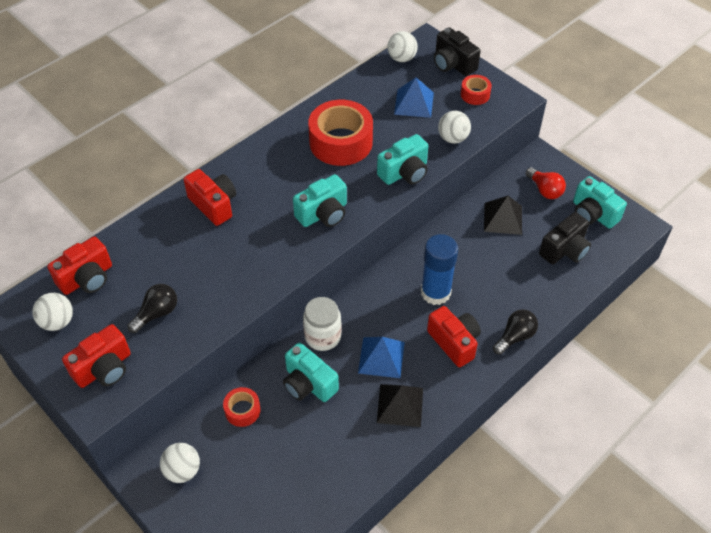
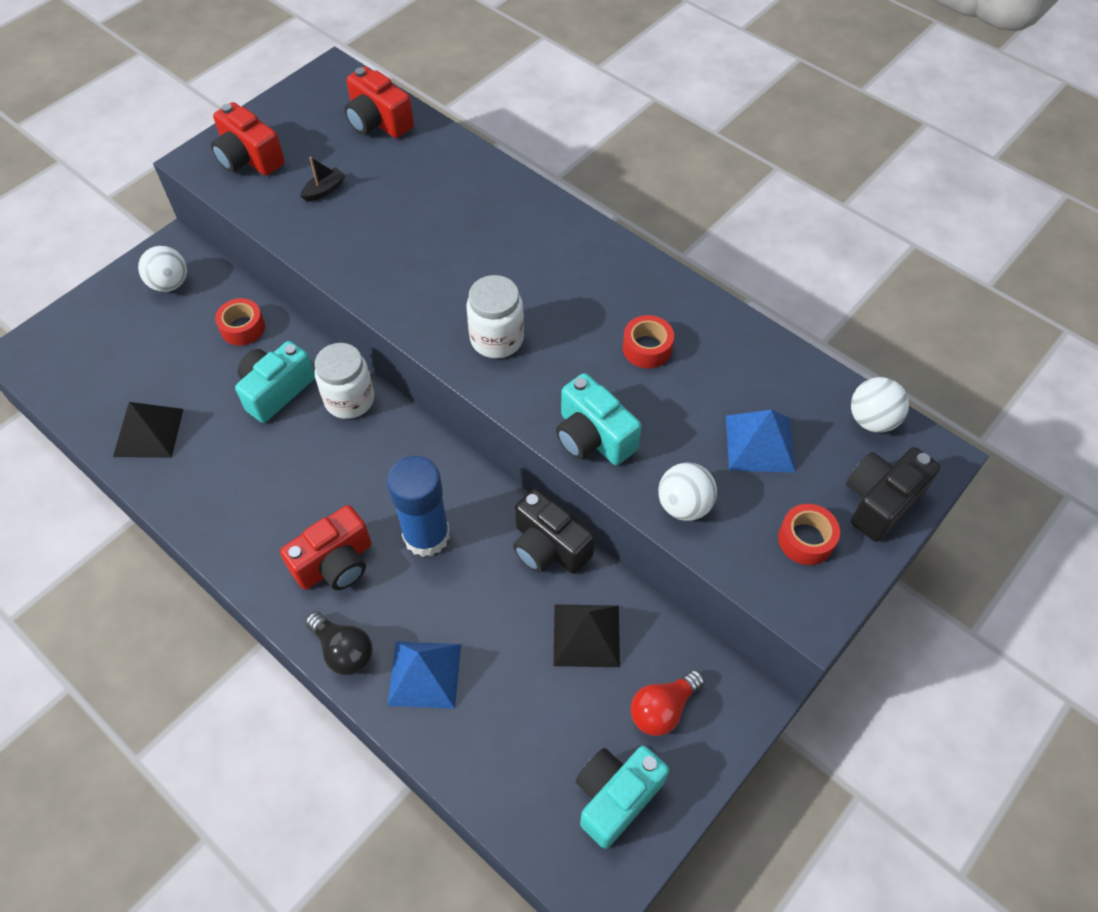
camera: 85 degrees right, 5 degrees up
(57, 322) = (316, 110): white ball -> none
(157, 313) = (324, 190): black light bulb -> black boat
(214, 205) = (503, 218): red camera -> none
(323, 214) = (497, 339): turquoise camera -> white jar
(341, 142) = (647, 348): red tape -> red tape, size x0.49
(381, 357) = (313, 470): blue pyramid -> blue pyramid (424, 674)
(400, 405) = (235, 497): black pyramid -> black pyramid (148, 432)
(564, 250) = (524, 738): black camera -> black camera (549, 547)

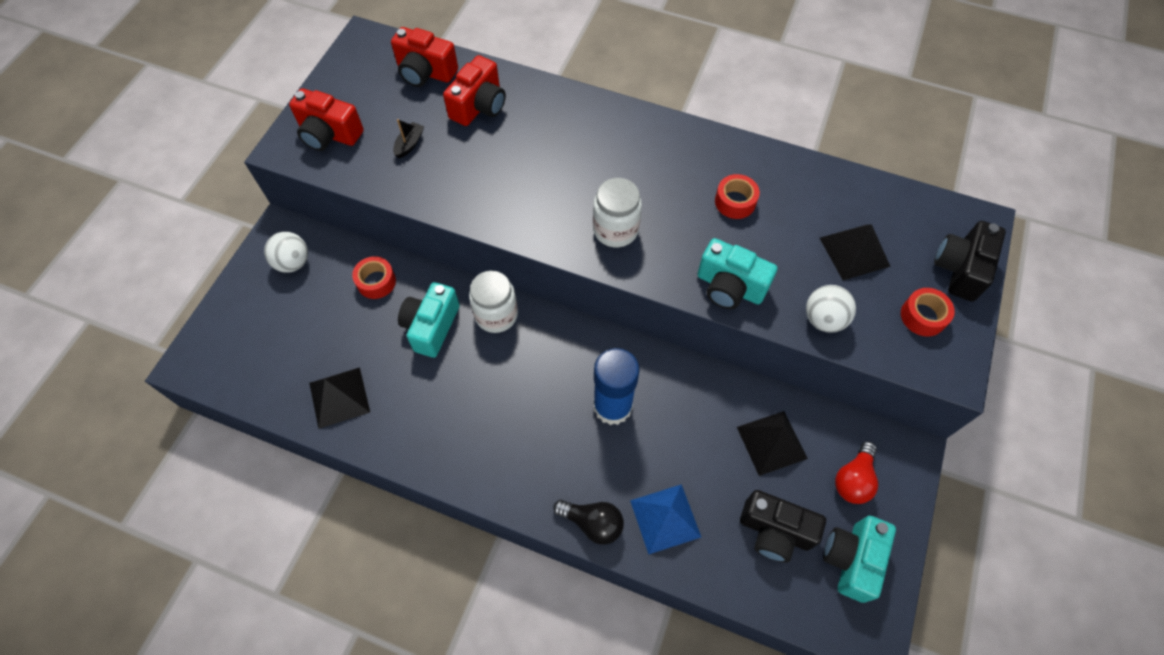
camera: 20 degrees left, 5 degrees up
(335, 563) = (551, 454): red camera -> red camera (479, 106)
(549, 547) = (711, 383): black camera -> black camera (774, 531)
(759, 443) = (854, 252): blue pyramid -> black pyramid
(872, 420) = (924, 207): white ball -> none

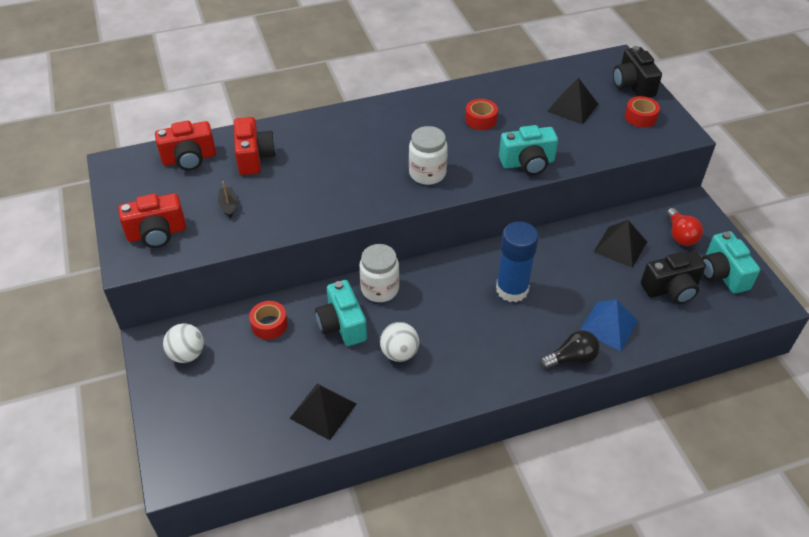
camera: 40 degrees left, 15 degrees down
(823, 319) = (594, 148): white ball -> white ball (399, 353)

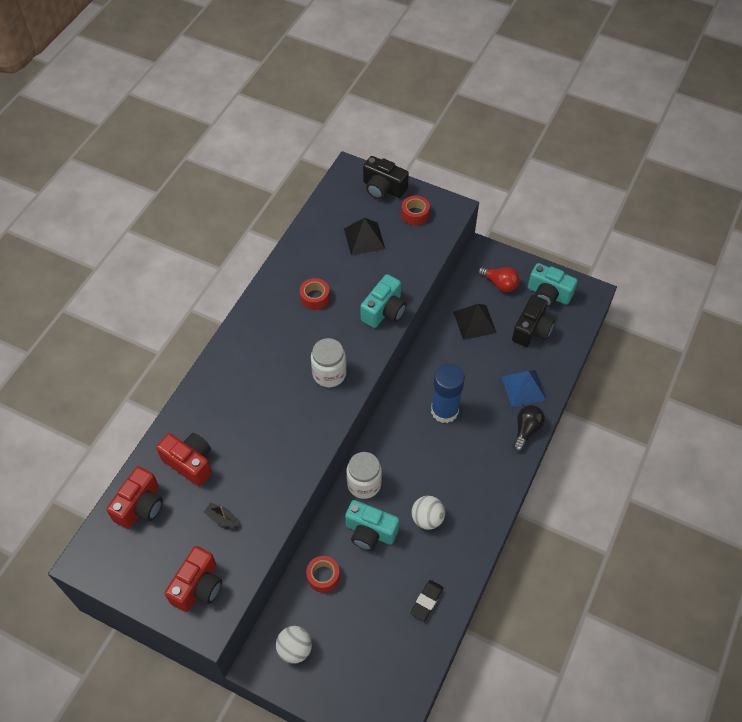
camera: 45 degrees left, 10 degrees up
(323, 411) = (426, 601): black pyramid -> black eraser

